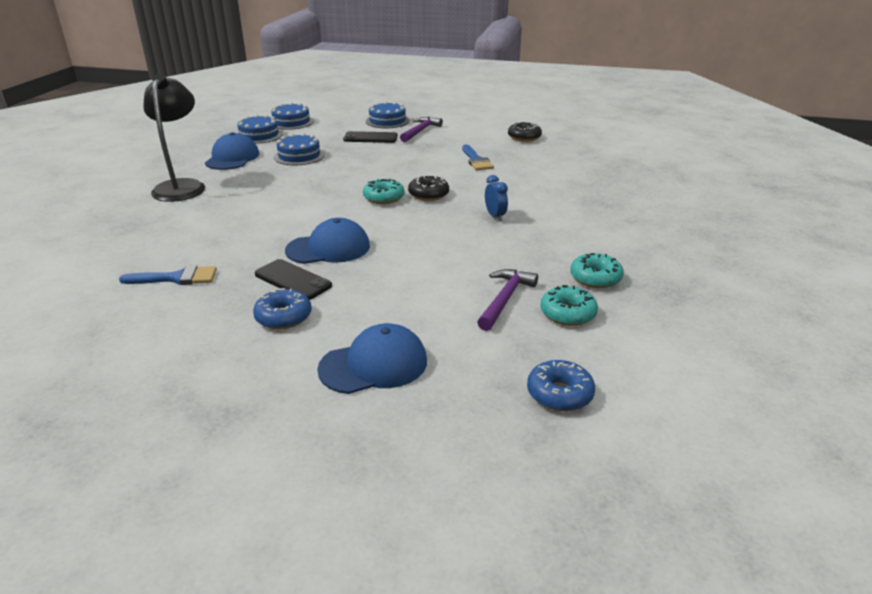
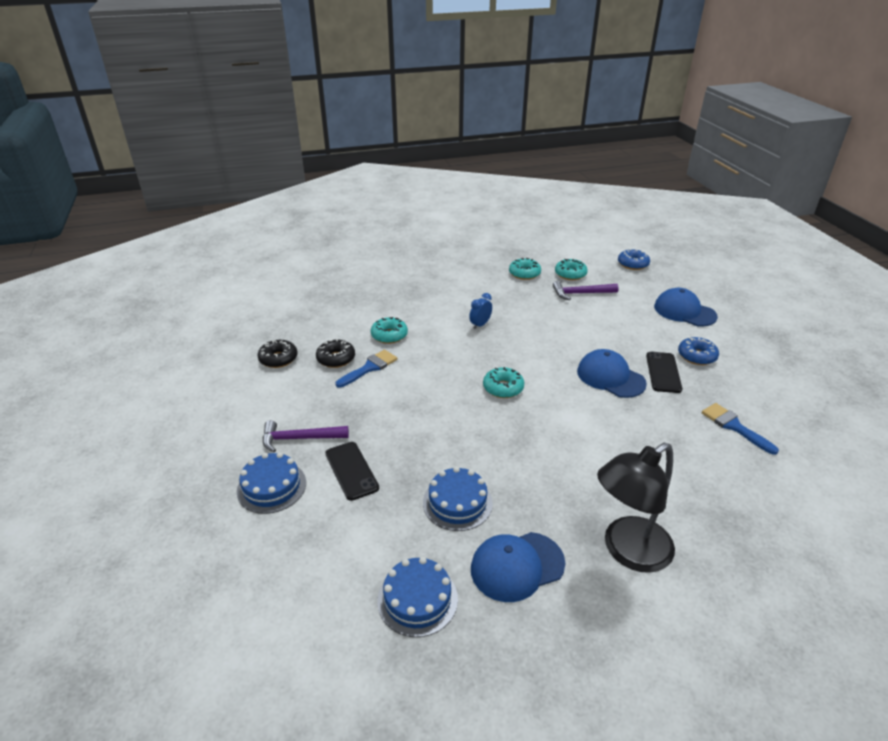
camera: 120 degrees left, 5 degrees up
(291, 122) = (333, 599): blue cake -> none
(428, 194) = (473, 367): black donut -> black donut (336, 359)
(518, 175) = (389, 335): none -> turquoise donut

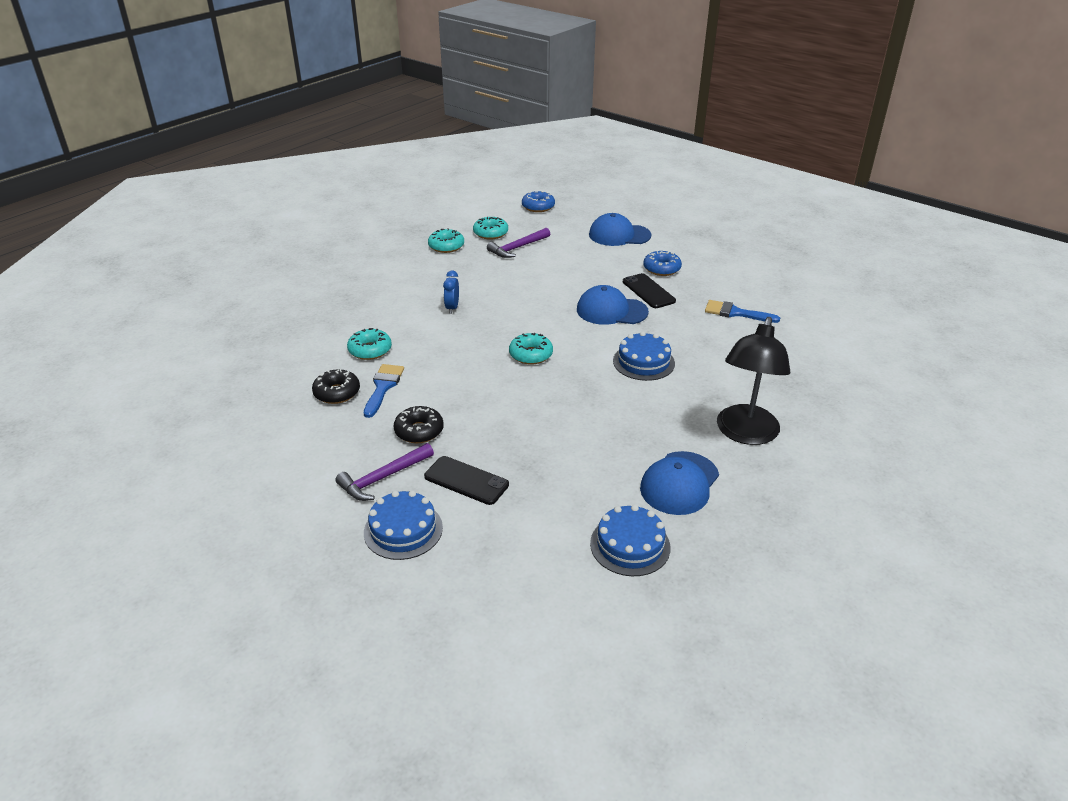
camera: 35 degrees left, 0 degrees up
(278, 359) = (270, 418): black donut -> black donut (419, 431)
(457, 502) = (587, 461): blue cake -> blue cake (643, 362)

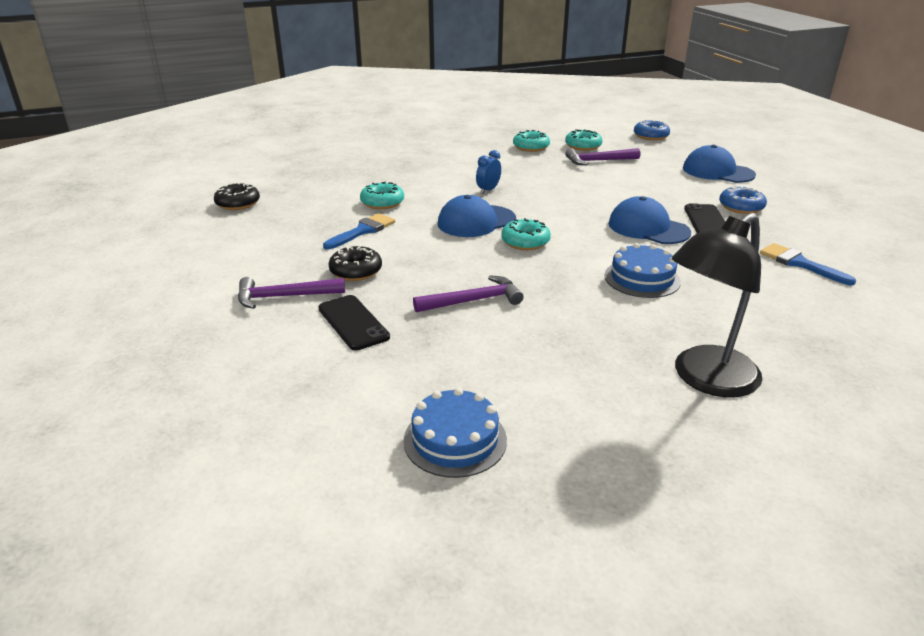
camera: 30 degrees right, 5 degrees down
(337, 393) = (321, 225): black donut -> black donut (238, 203)
(403, 530) = (253, 342): blue cake -> none
(540, 426) = (473, 301): none -> purple hammer
(679, 483) = (574, 401): blue cap -> blue cap (476, 221)

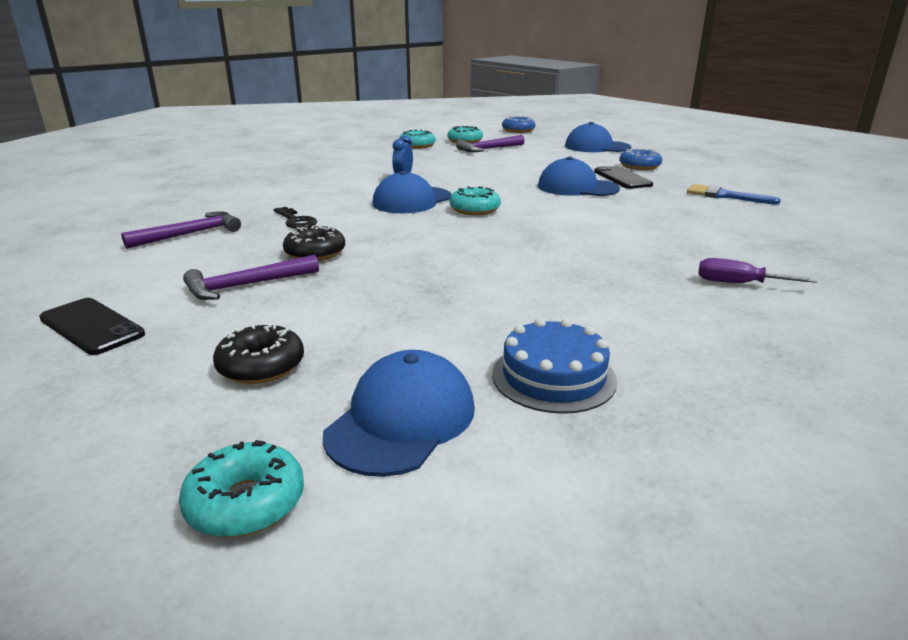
camera: 20 degrees left, 5 degrees down
(238, 203) = (126, 215): black donut -> black donut (261, 366)
(316, 450) = (402, 420): none -> blue cap
(353, 323) = (348, 296): black phone -> black phone (91, 326)
(362, 231) = (296, 221): blue brush -> black key
(382, 203) = (300, 197): turquoise donut -> turquoise donut (246, 503)
(473, 301) = (464, 259): purple hammer -> purple hammer (190, 234)
(642, 278) = (607, 221): blue cake -> none
(705, 379) = (738, 283): black lamp -> purple screwdriver

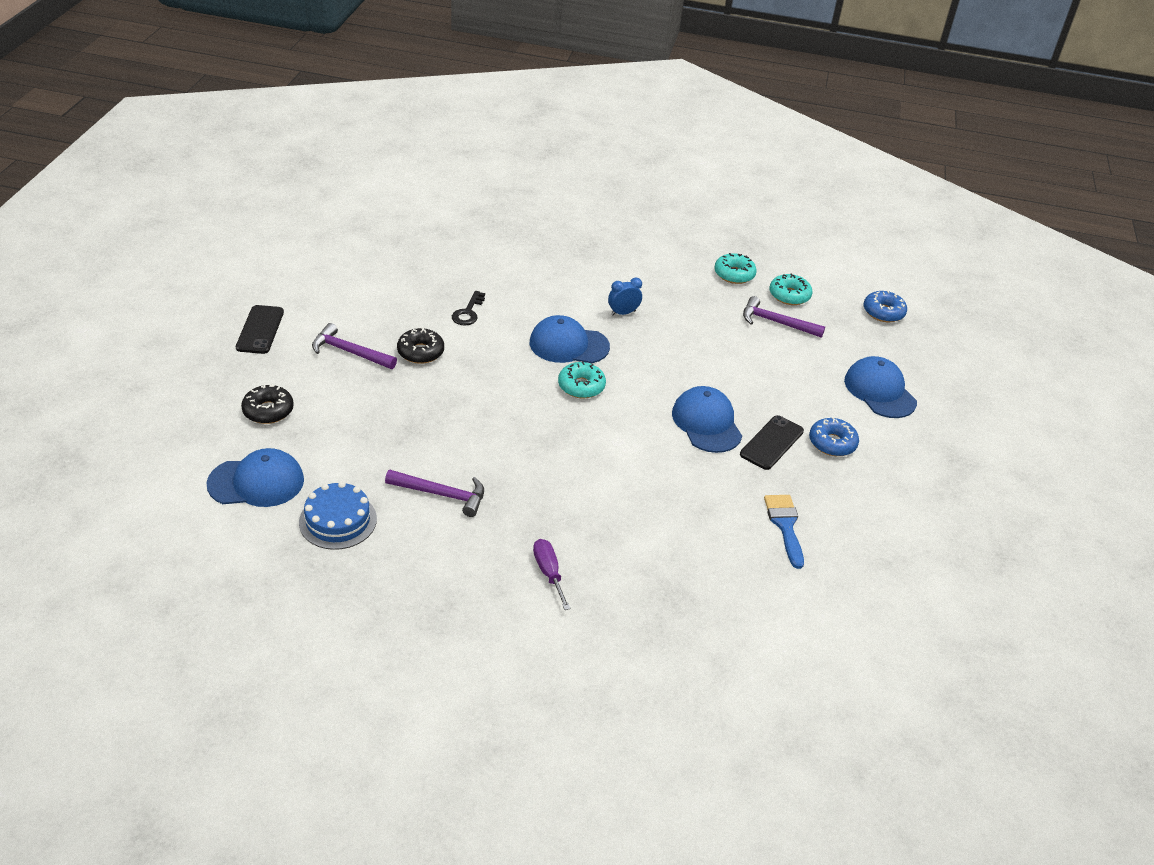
camera: 50 degrees right, 15 degrees up
(190, 234) = (401, 283): purple hammer -> purple hammer (441, 494)
(246, 503) = (169, 465): turquoise donut -> none

